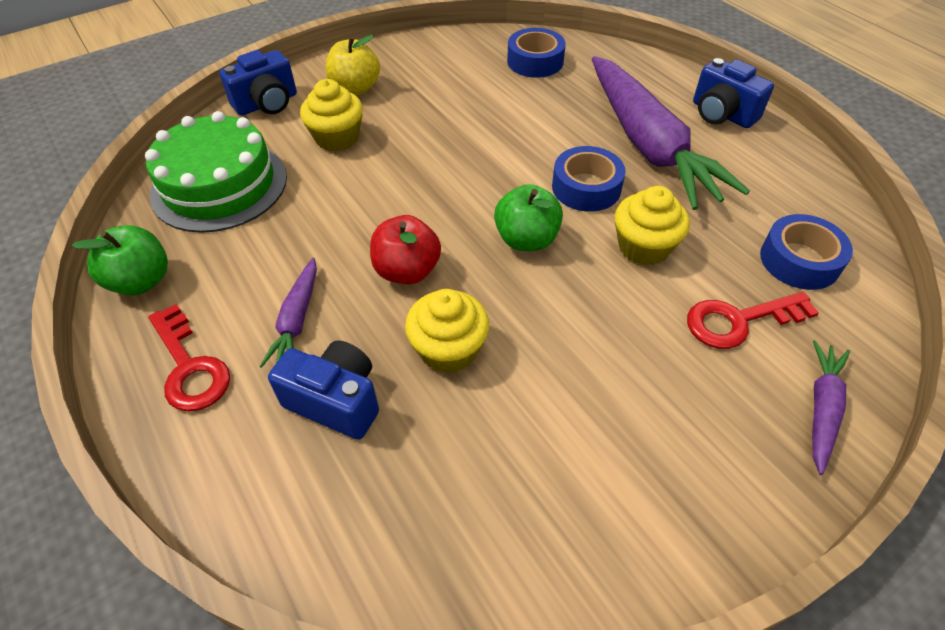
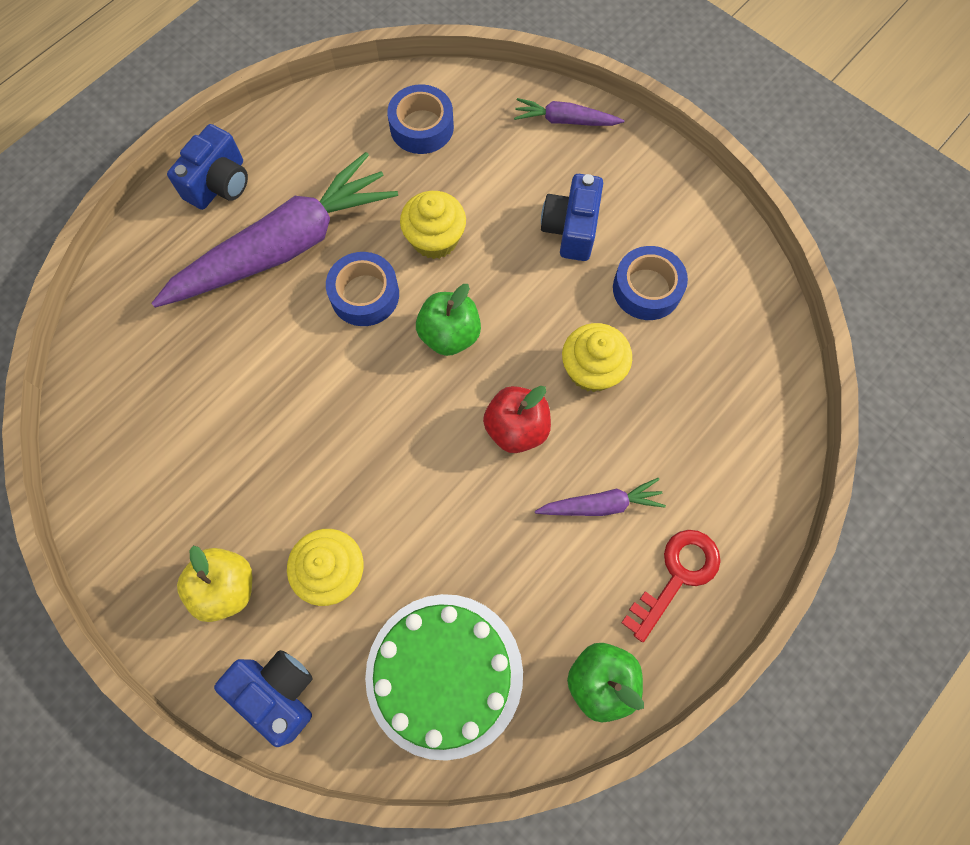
camera: 105 degrees left, 20 degrees up
(336, 401) = (667, 440): blue camera -> blue camera (571, 229)
(535, 61) = (136, 382): blue tape -> blue tape (647, 289)
(739, 321) = (500, 168): red key -> none

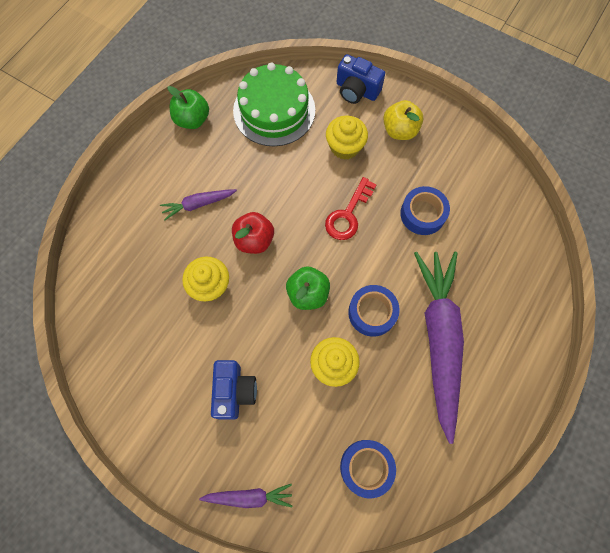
camera: 170 degrees right, 0 degrees up
(219, 184) = (505, 383): blue camera -> none
(284, 247) = (439, 339): purple carrot -> purple carrot turned 135 degrees clockwise
(647, 289) = (175, 351): blue tape -> blue tape (422, 214)
(677, 576) = (153, 174): red key -> red key (348, 214)

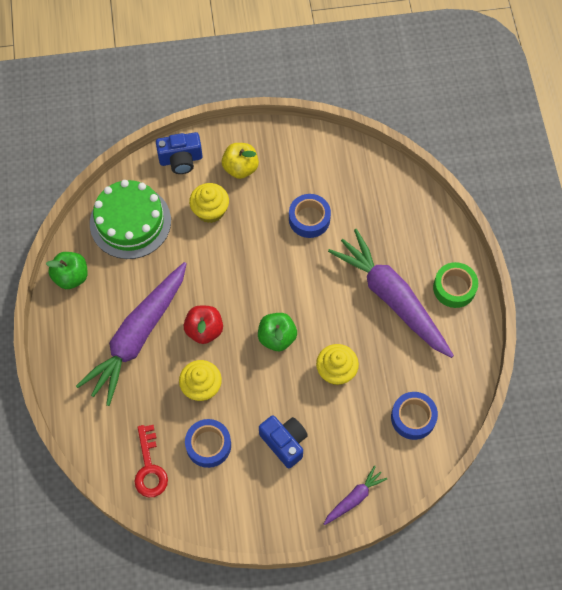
camera: 40 degrees left, 5 degrees down
(198, 204) = (138, 337): purple carrot -> purple carrot, size x2.23
(348, 214) = (256, 259): red key -> red key (149, 467)
(372, 312) = (332, 315): blue tape -> blue tape (208, 445)
(507, 376) = (454, 288): none -> green tape

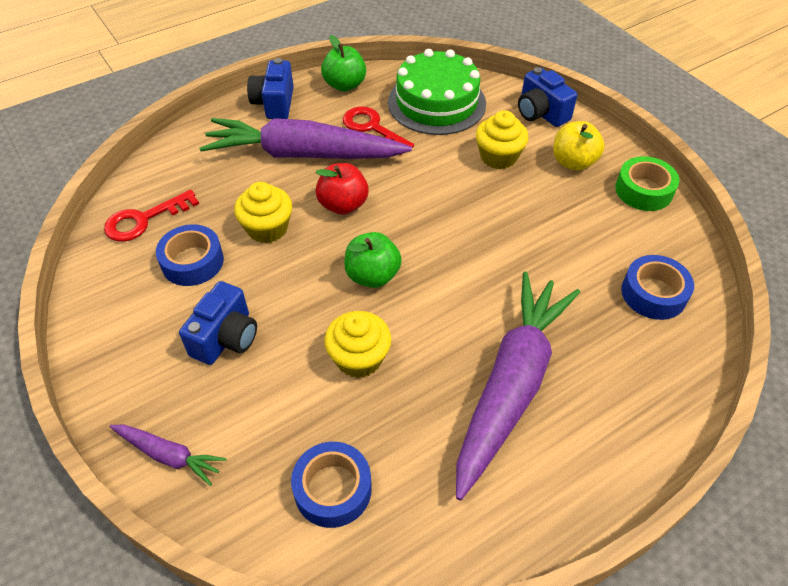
camera: 65 degrees right, 15 degrees down
(65, 336) = (274, 103): none -> blue camera
(134, 278) = (372, 128): none -> red key
(309, 219) = (559, 248): blue tape -> blue tape (653, 293)
(454, 288) = (585, 465): green tape -> green tape (643, 190)

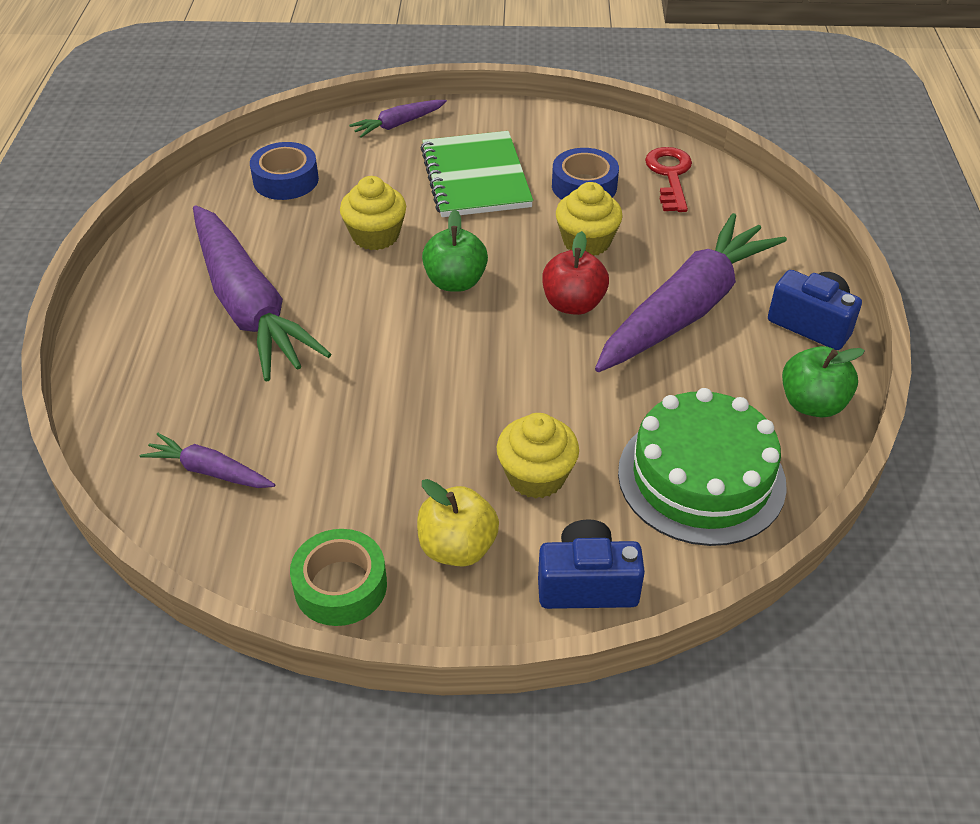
camera: 125 degrees right, 5 degrees down
(226, 338) = (475, 177): blue camera -> green notebook
(372, 128) = (692, 387): red key -> none
(653, 293) = (209, 471): blue tape -> purple carrot

